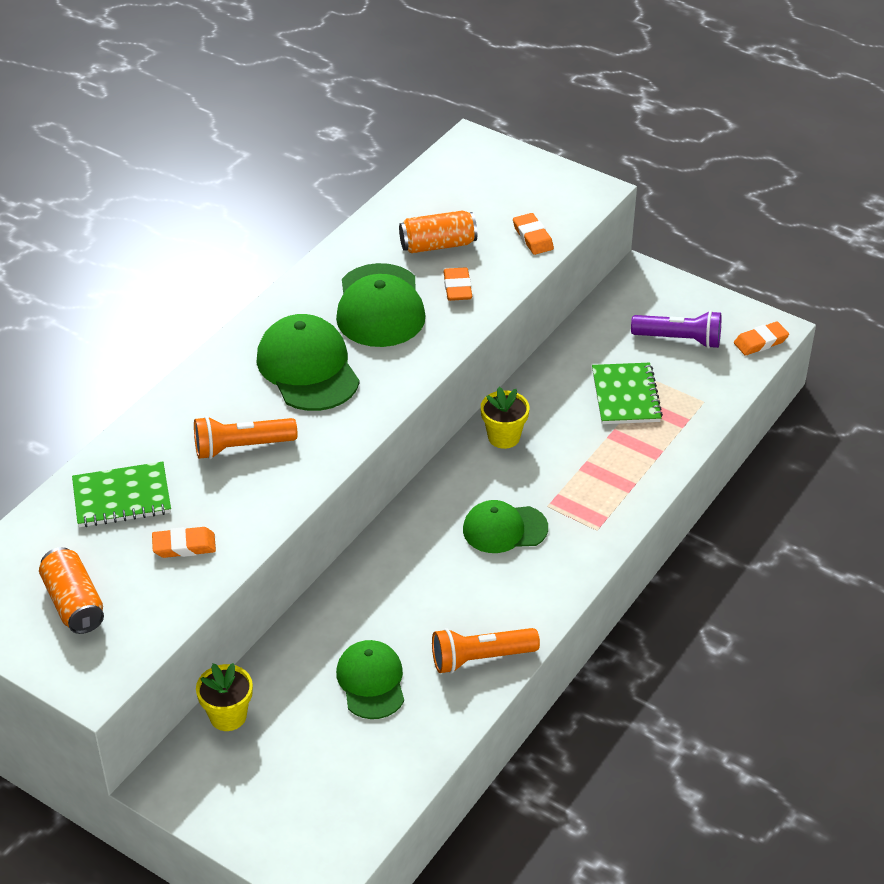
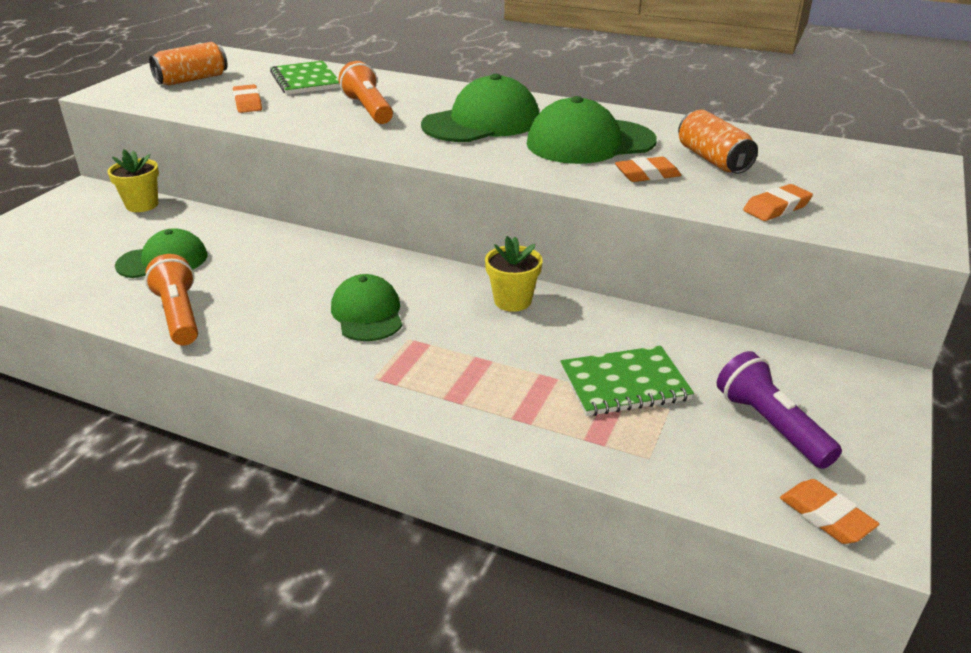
camera: 80 degrees right, 10 degrees down
(679, 339) = (770, 425): purple flashlight -> purple flashlight turned 150 degrees clockwise

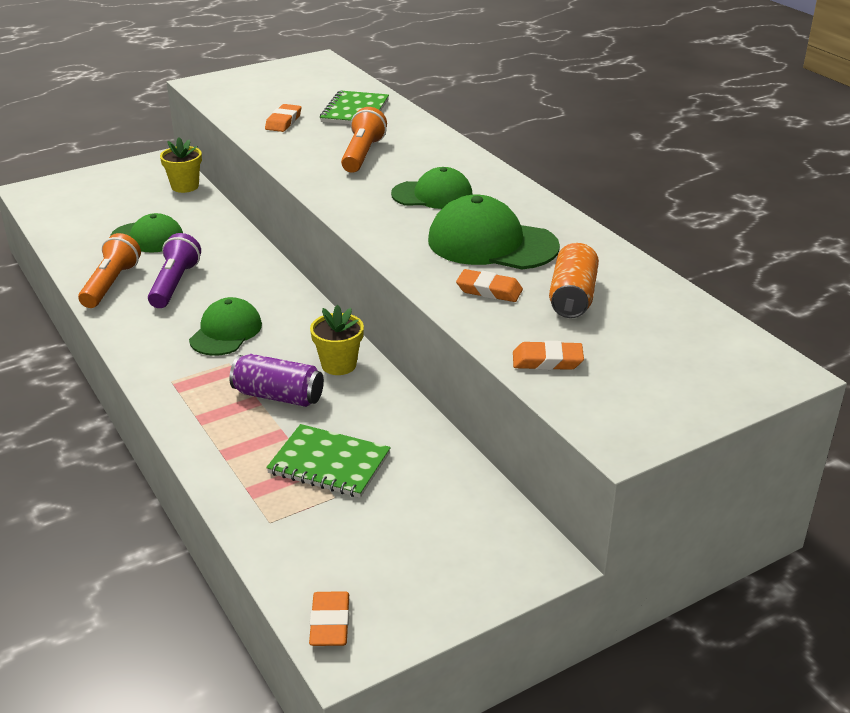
camera: 35 degrees right, 0 degrees up
(192, 79) = (274, 87): orange can -> none
(482, 122) = (432, 195): green cap -> green cap, size x0.66
(497, 347) = (278, 396): none -> purple can
(770, 425) = (390, 545): purple flashlight -> purple flashlight (174, 284)

